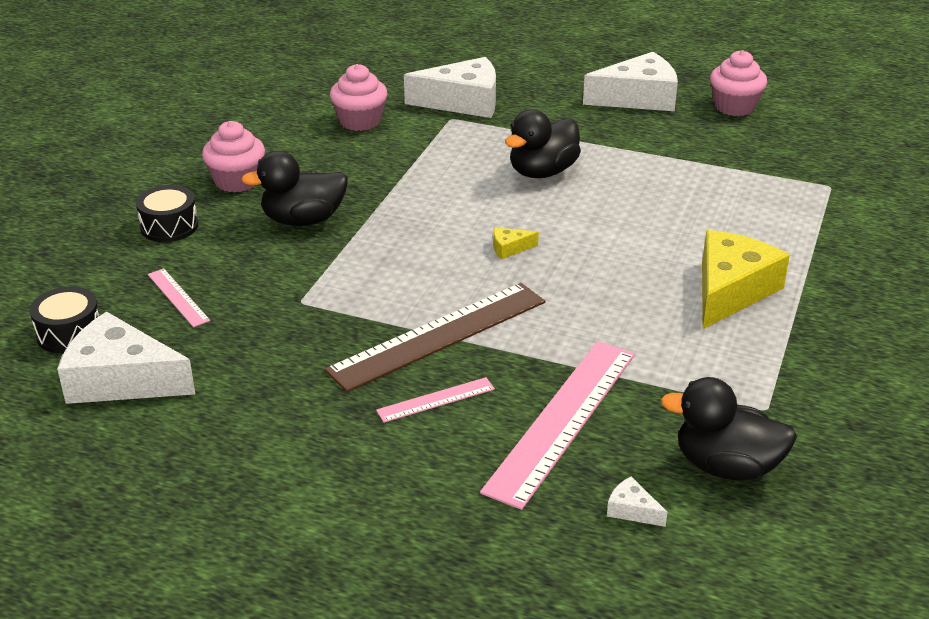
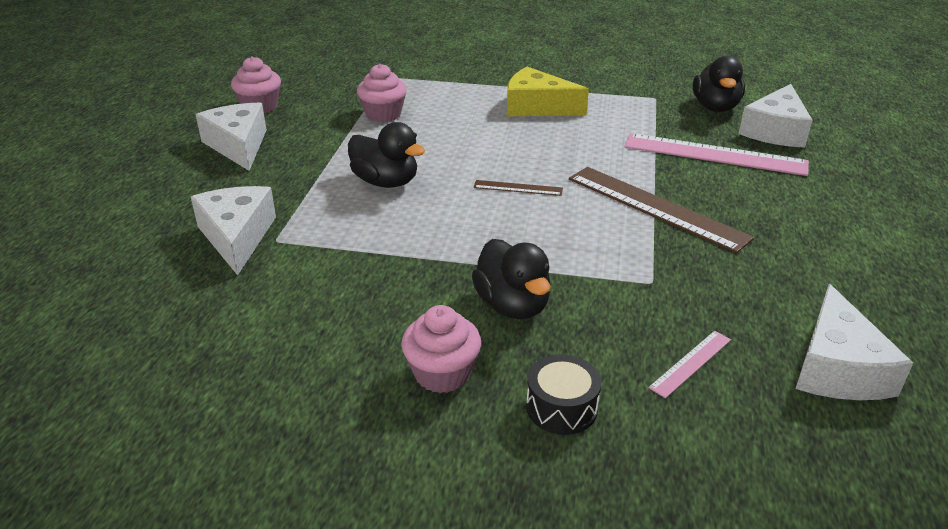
camera: 100 degrees left, 0 degrees up
(69, 333) = (801, 430): black drum -> none
(360, 121) = (282, 301): pink cupcake -> pink cupcake (383, 114)
(436, 400) = (731, 200): pink ruler -> none
(509, 248) = (518, 188): yellow cheese -> brown ruler
(632, 510) = (775, 131): white cheese -> white cheese, size x2.42

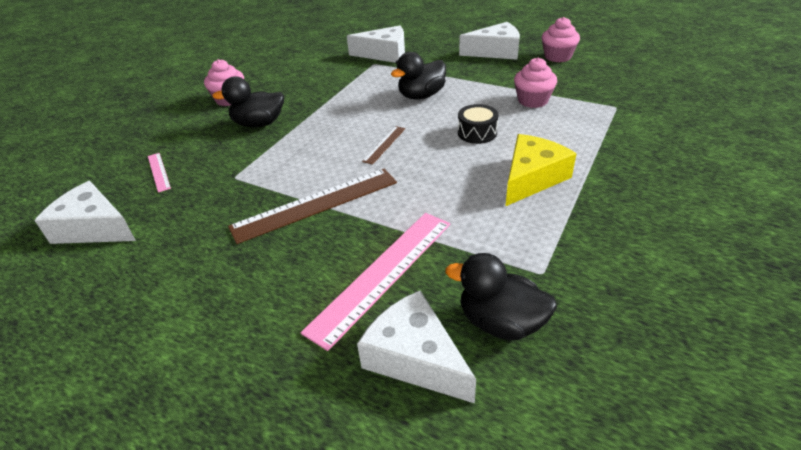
camera: 110 degrees right, 5 degrees up
(561, 407) = (176, 126): black drum -> black drum (477, 133)

